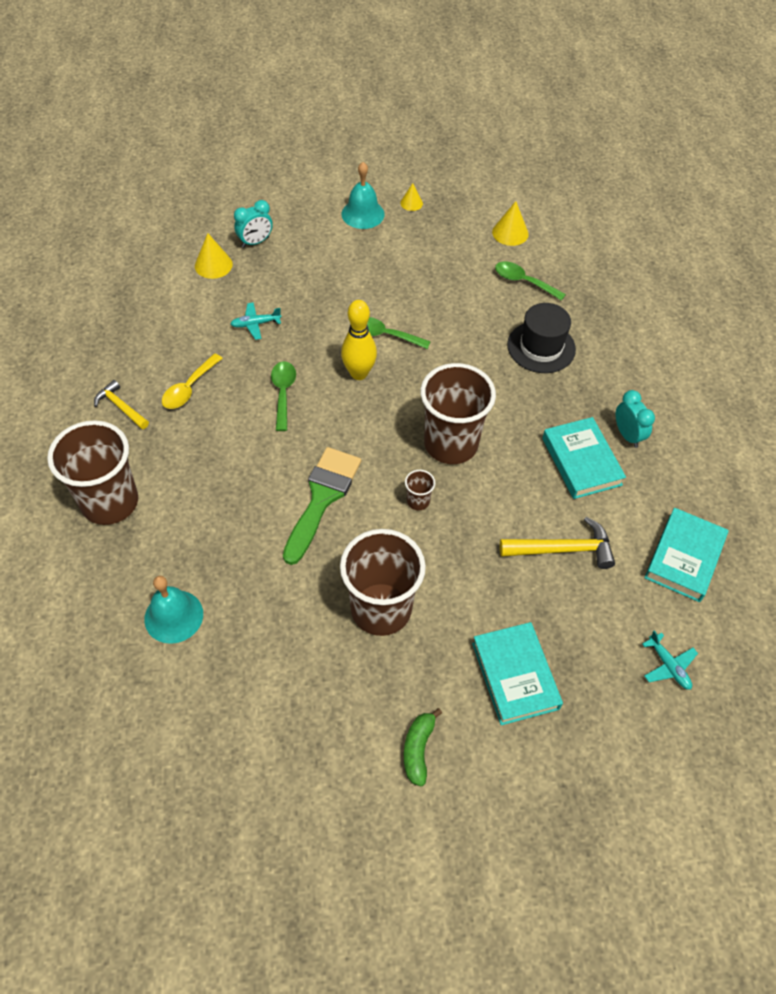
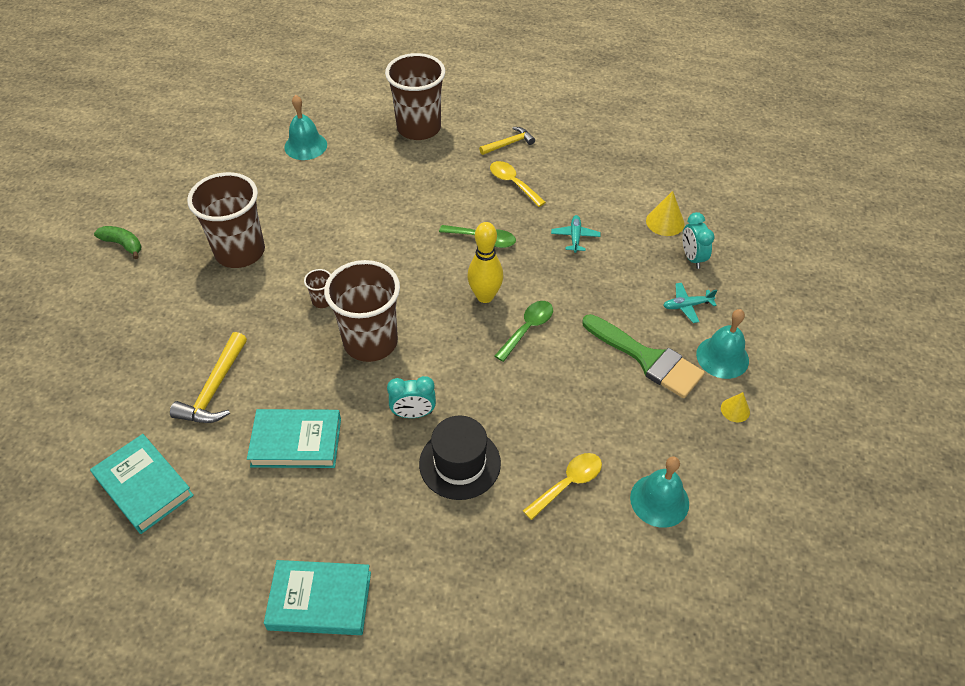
camera: 110 degrees right, 5 degrees down
(322, 498) = (360, 241): green brush -> green brush (647, 359)
(510, 233) = (659, 500): yellow cone -> turquoise bell
(515, 675) = (132, 316): turquoise book -> turquoise book (320, 600)
(523, 282) = (568, 483): green spoon -> yellow spoon
(627, 435) = (305, 500): turquoise clock -> turquoise clock (413, 414)
(668, 666) = (62, 424): turquoise plane -> turquoise plane (687, 306)

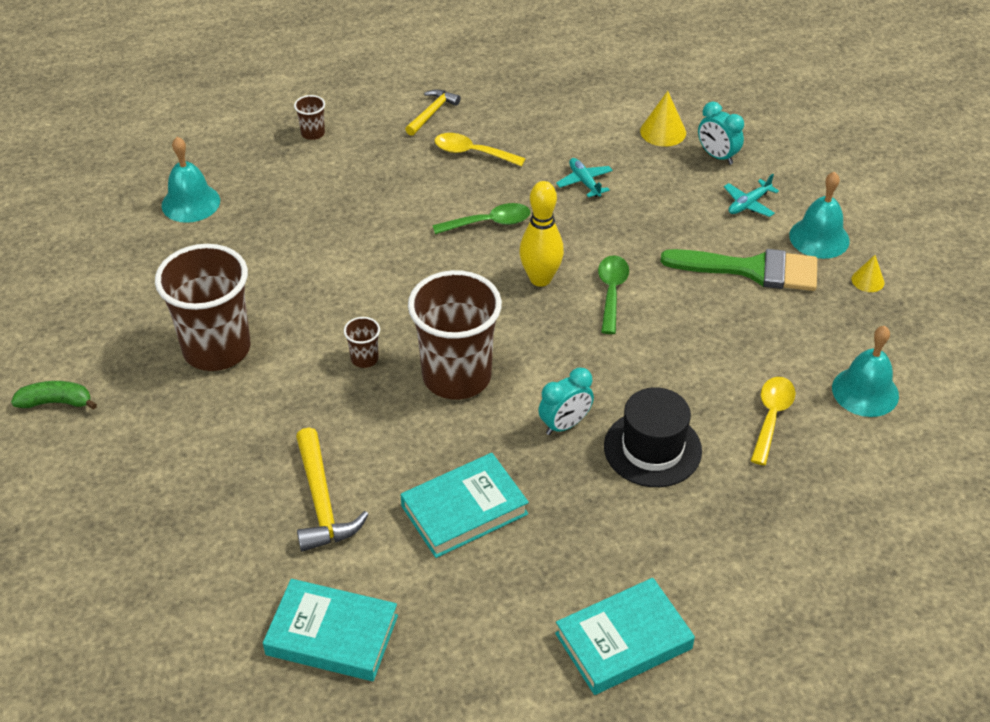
camera: 30 degrees left, 5 degrees down
(419, 128) = (313, 133): brown cup -> brown cup, size x0.41

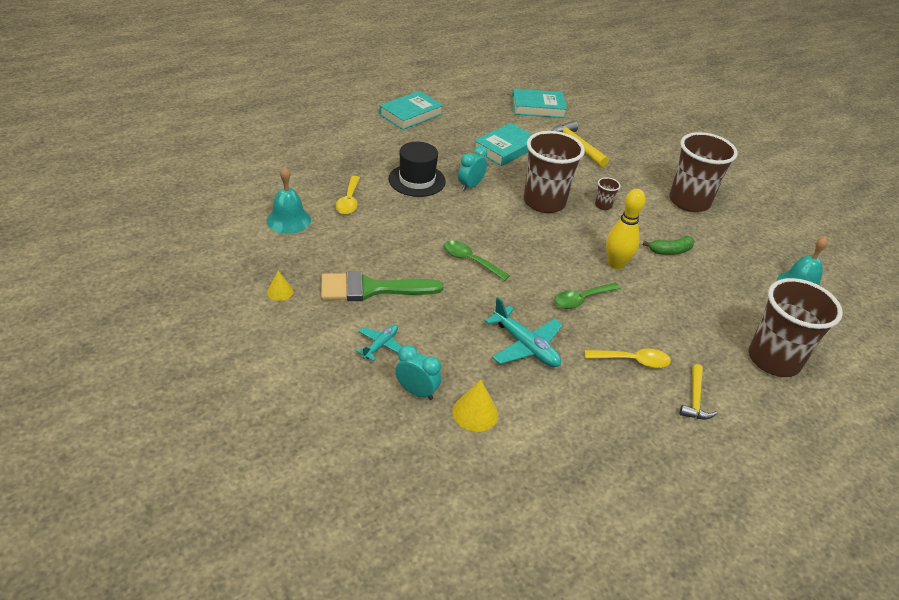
camera: 160 degrees right, 5 degrees down
(56, 402) = (743, 170): green banana -> green banana (670, 251)
(313, 133) = (773, 360): brown cup -> brown cup, size x2.46
(540, 279) = (523, 263): yellow bowling pin -> yellow bowling pin (616, 264)
(584, 182) = (525, 346): turquoise plane -> turquoise plane, size x1.68
(611, 292) = (470, 261): green spoon -> green spoon turned 135 degrees clockwise
(819, 238) = (318, 322): turquoise bell -> none

